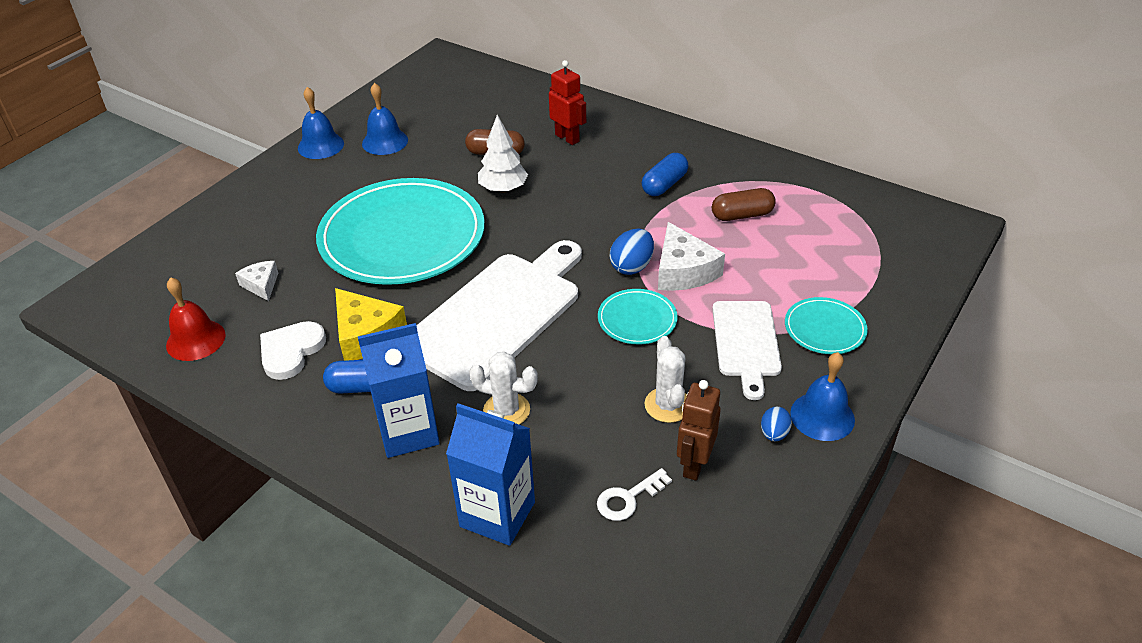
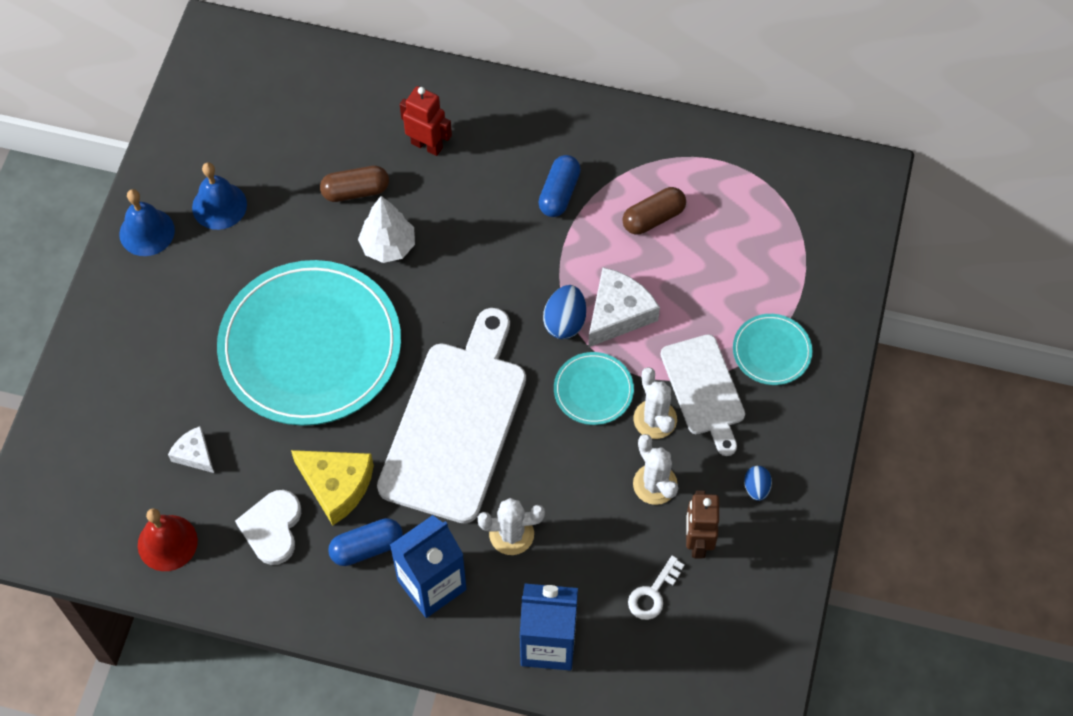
camera: 20 degrees left, 20 degrees up
(683, 271) = (618, 313): white cheese -> white cheese turned 105 degrees counterclockwise
(688, 354) = (655, 419): none -> white cactus
(822, 416) = (793, 456): blue bell -> none

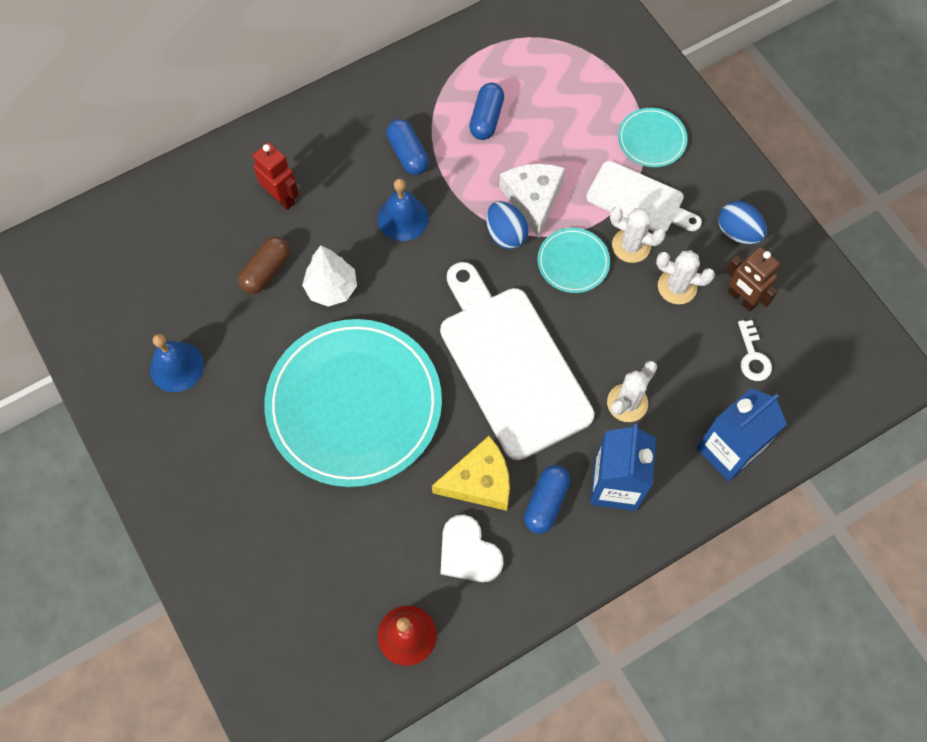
camera: 45 degrees left, 5 degrees up
(147, 232) = (142, 433): blue bell -> blue bell (403, 218)
(194, 454) = (356, 555): white cheese -> none
(427, 145) = (282, 197): red robot -> red robot turned 60 degrees clockwise
(653, 218) = (486, 118): brown capsule -> blue capsule
(756, 488) = (737, 232): blue egg -> blue egg, size x1.60

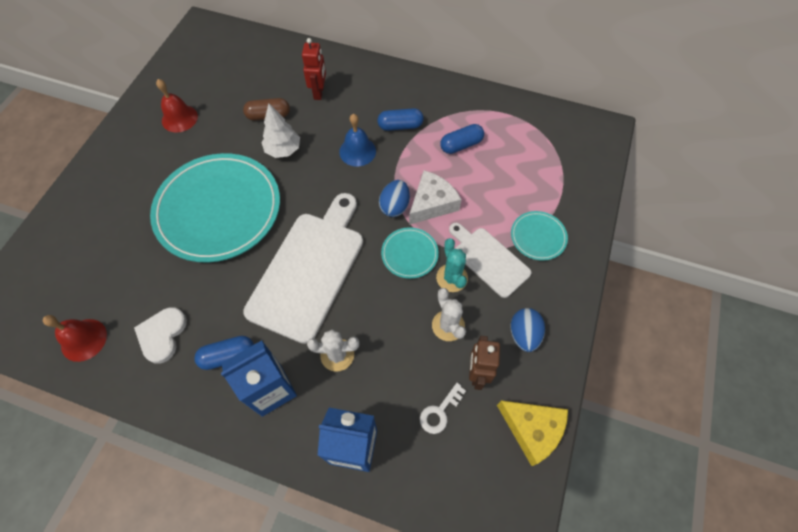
camera: 50 degrees right, 5 degrees down
(176, 366) = (179, 118): blue bell -> red bell
(408, 154) = (400, 126): blue capsule -> blue capsule turned 60 degrees clockwise
(479, 481) = (216, 307): yellow cheese -> yellow cheese (532, 429)
(631, 245) = (452, 278): white cactus -> turquoise cactus
(639, 199) = (488, 259): white cutting board -> white cutting board turned 150 degrees clockwise

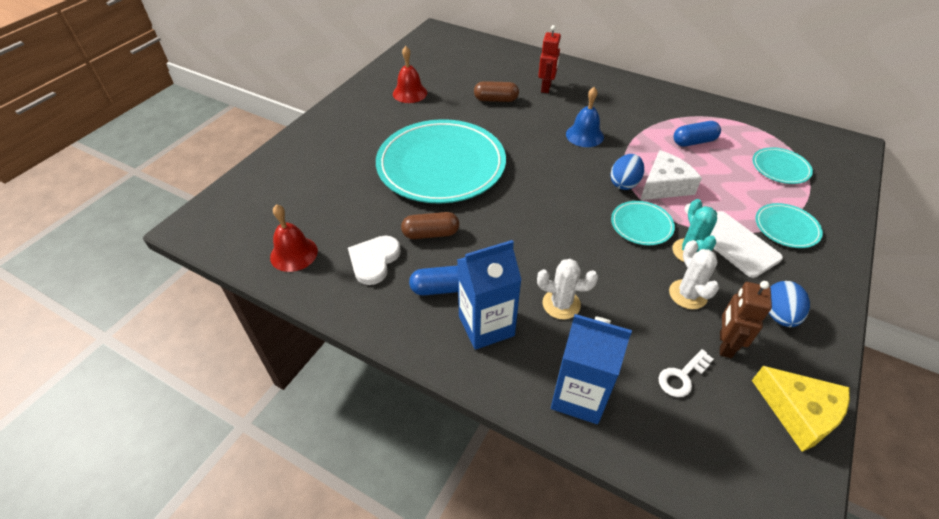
camera: 10 degrees right, 15 degrees down
(214, 295) = (431, 234): none -> brown capsule
(283, 150) = (509, 126): white tree -> none
(309, 269) = (532, 225): white cutting board -> none
(400, 126) = (629, 120): blue capsule -> none
(538, 166) = (780, 168): none -> turquoise plate

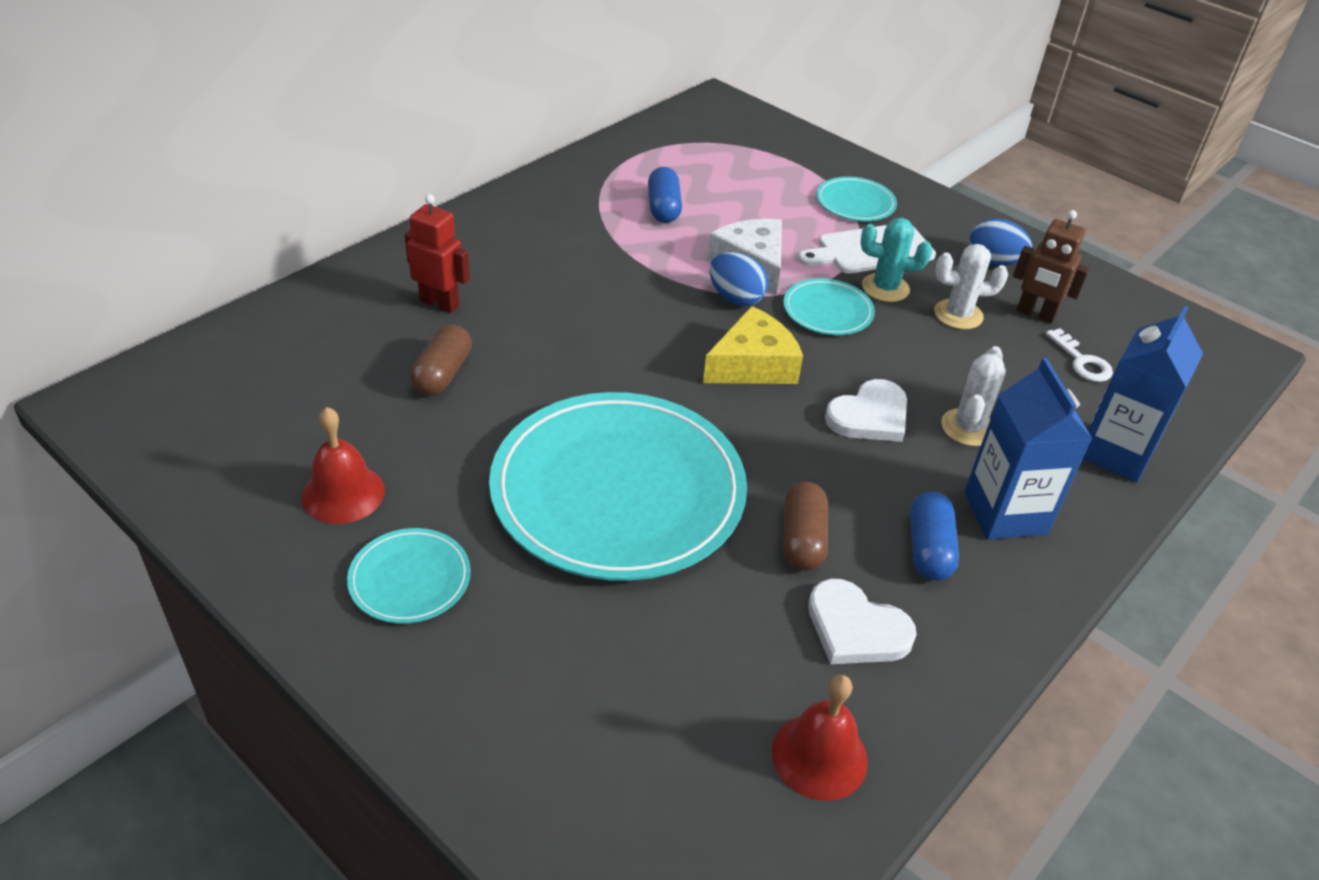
camera: 80 degrees left, 5 degrees down
(546, 253) = (869, 416): none -> white heart
(584, 135) = (603, 301): blue bell -> none
(780, 168) = (744, 164): turquoise plate -> turquoise plate (410, 579)
(799, 412) = (1121, 299): yellow cheese -> yellow cheese (753, 365)

